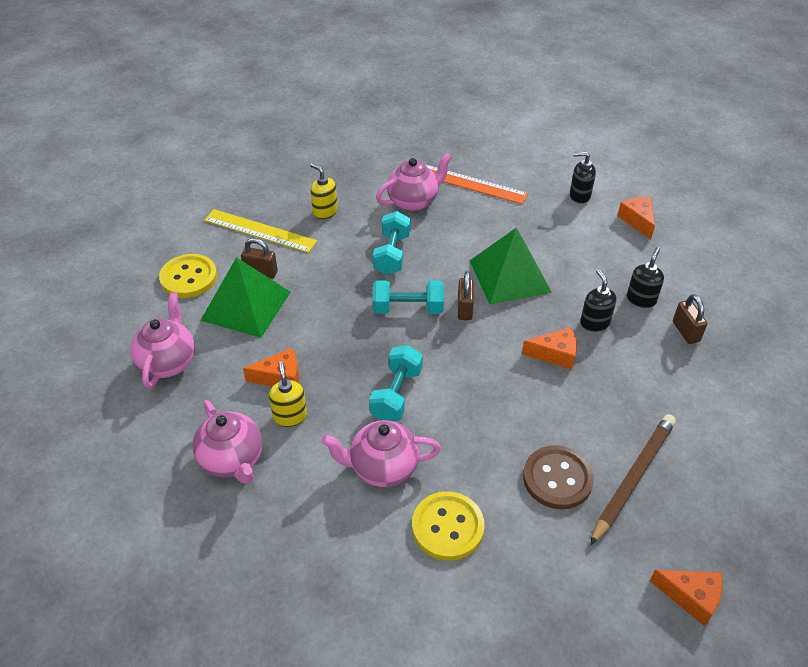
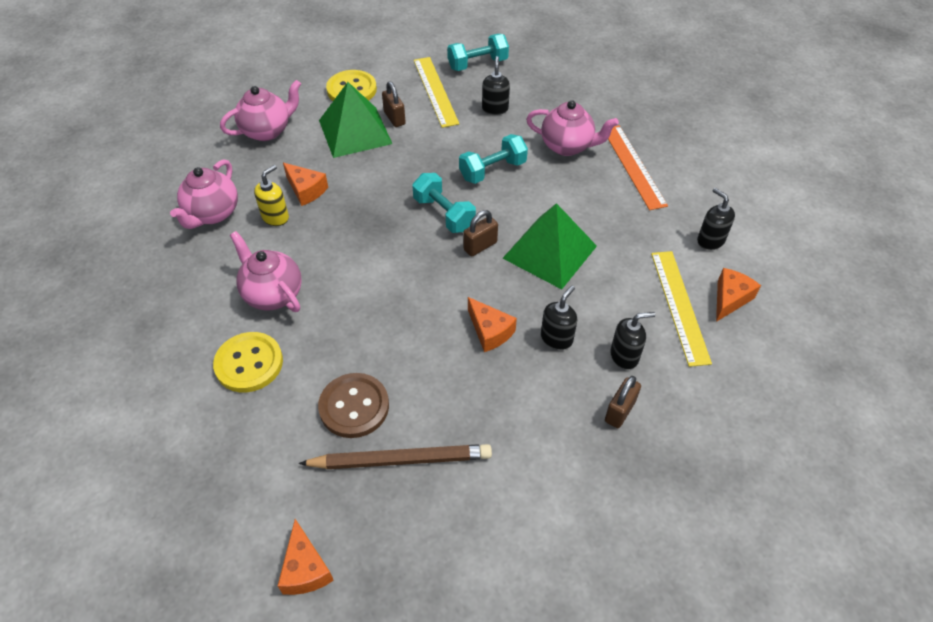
camera: 50 degrees right, 5 degrees up
(325, 212) = (495, 108): yellow soap dispenser -> black soap dispenser
(396, 394) = (349, 260): turquoise dumbbell -> turquoise dumbbell (477, 64)
(622, 246) = (679, 306): none -> yellow ruler

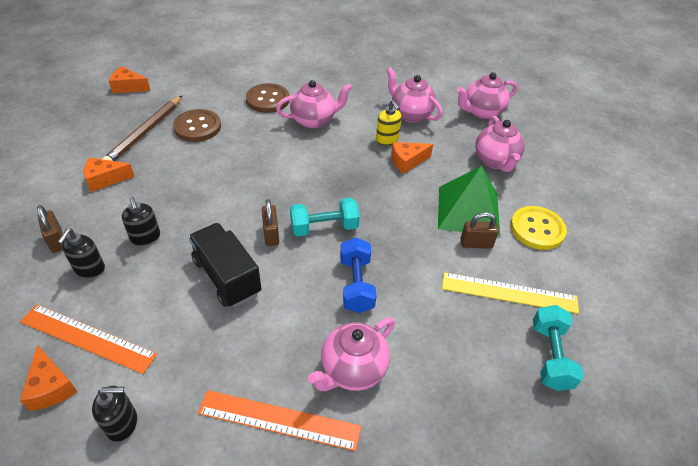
camera: 115 degrees right, 5 degrees down
(177, 159) = (482, 112): none -> pink teapot
(249, 363) = (268, 99): yellow button -> brown button
(490, 331) = (188, 204): orange cheese -> orange cheese (105, 179)
(492, 170) = (356, 284): turquoise dumbbell -> blue dumbbell
(495, 108) = (454, 332): black soap dispenser -> none
(550, 252) = (227, 277): green pyramid -> black truck
(679, 306) = (87, 338): yellow ruler -> orange ruler

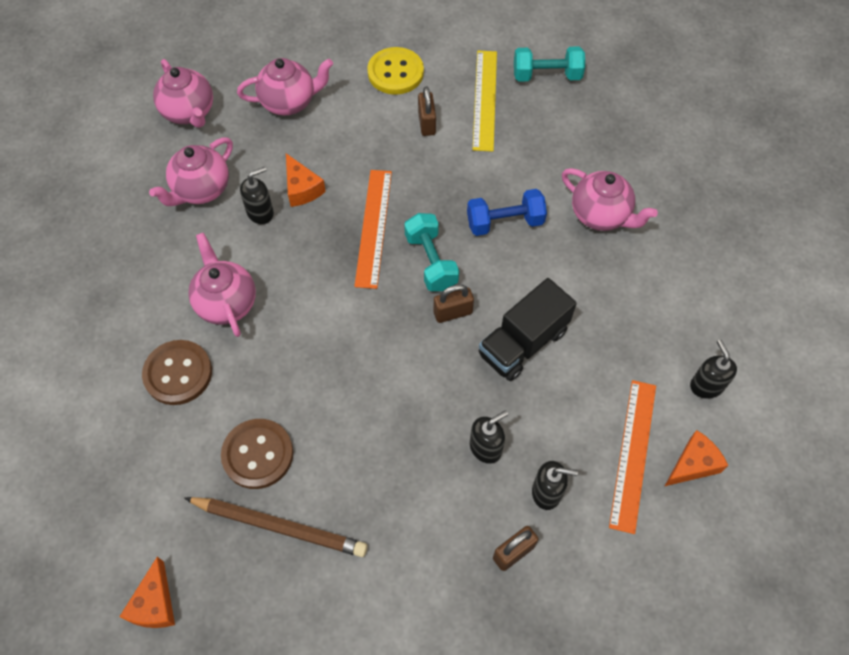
camera: 95 degrees left, 15 degrees up
(105, 179) = (392, 541): orange cheese -> none
(279, 420) = (663, 263): orange ruler -> orange ruler (373, 227)
(387, 140) = (260, 212): yellow soap dispenser -> black soap dispenser
(468, 210) = (378, 129): green pyramid -> none

